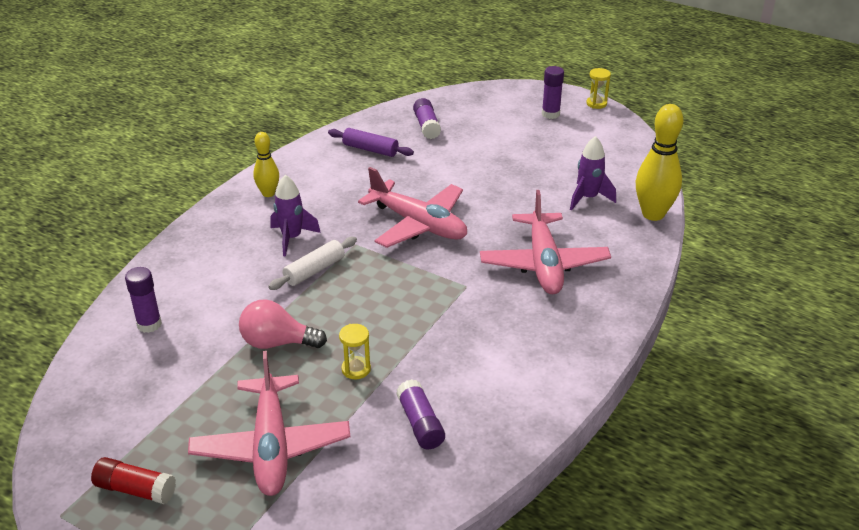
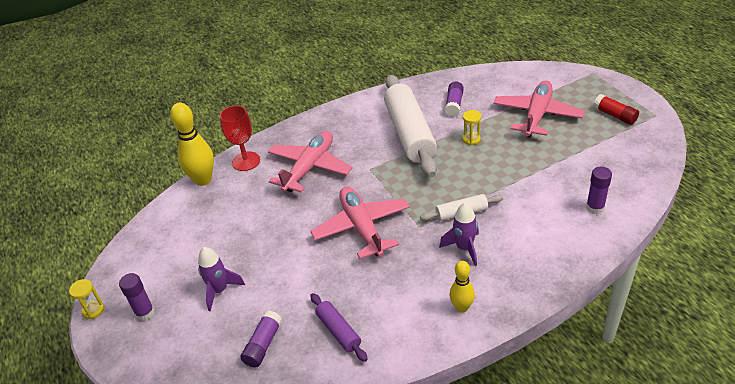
camera: 145 degrees left, 5 degrees up
(277, 343) = (511, 168): pink light bulb -> none
(453, 350) = (409, 133): none -> white rolling pin
(588, 198) = (226, 207): purple rocket -> purple rocket (219, 290)
(632, 247) = (246, 161): none -> red goblet

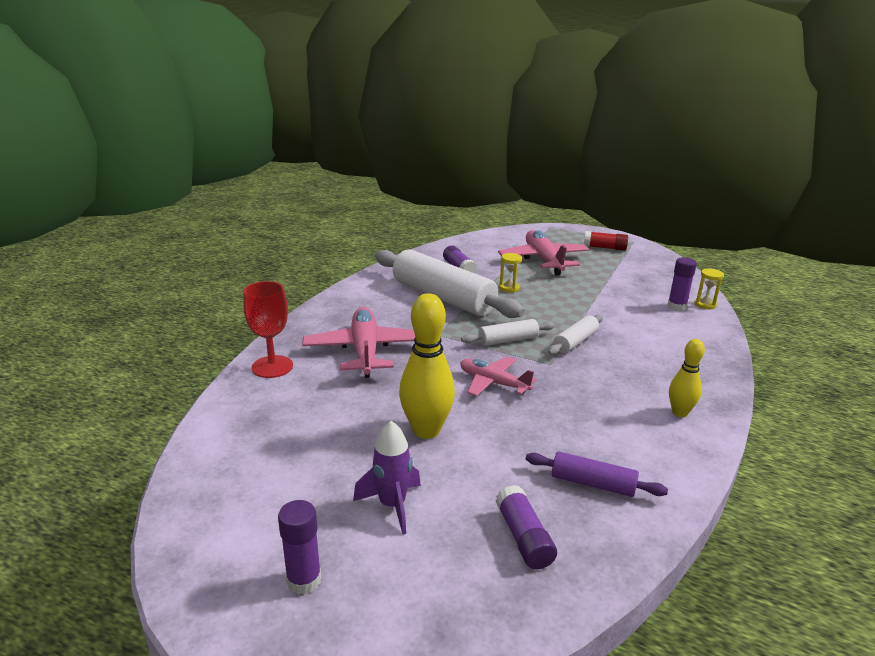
camera: 40 degrees left, 15 degrees down
(93, 310) = (202, 618): yellow hourglass -> yellow hourglass (705, 305)
(203, 180) = (229, 400): yellow bowling pin -> yellow bowling pin (426, 430)
(362, 227) = (493, 383): pink plane -> pink plane, size x0.62
(413, 193) = (508, 340): none -> white rolling pin
(464, 248) = (615, 367): purple rocket -> none

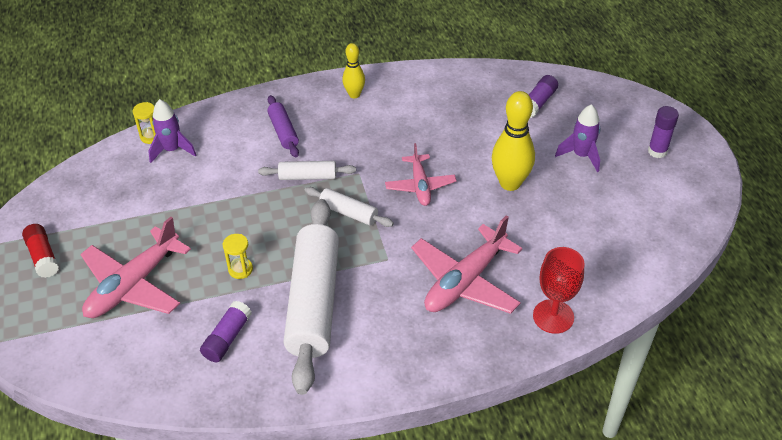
camera: 130 degrees left, 20 degrees up
(593, 483) = (468, 99): purple rolling pin -> purple rolling pin (283, 131)
(676, 306) = (172, 150): purple glue stick -> purple rocket

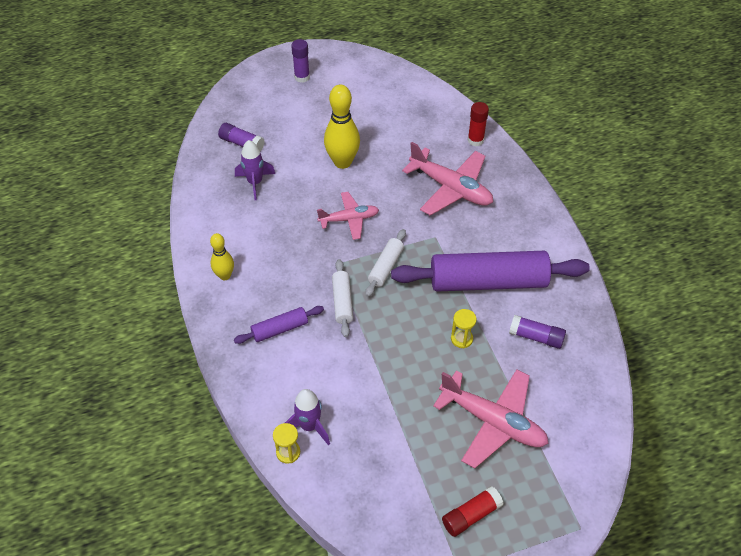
camera: 95 degrees left, 5 degrees up
(314, 302) = (488, 282): white rolling pin -> purple rolling pin
(553, 316) = (475, 140): red goblet -> red glue stick
(581, 155) = (308, 119): purple rocket -> purple rocket (255, 183)

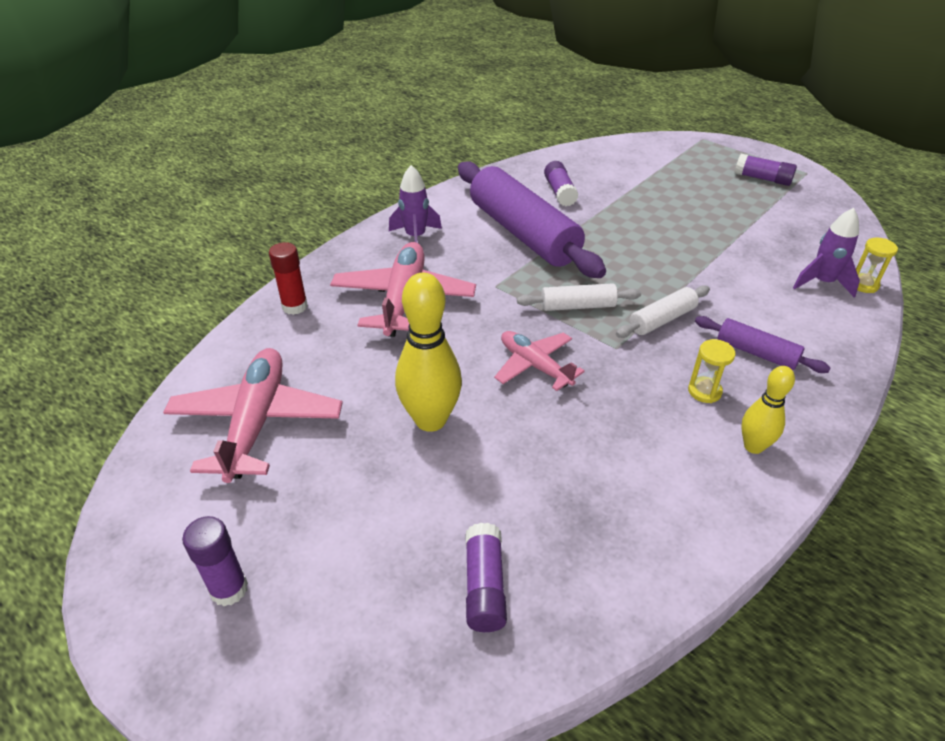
camera: 120 degrees left, 10 degrees down
(255, 183) = (559, 509): purple rocket -> purple rocket (415, 237)
(461, 339) = (610, 228): yellow hourglass -> yellow hourglass (704, 391)
(471, 515) = (762, 179): red glue stick -> purple glue stick
(492, 422) = (672, 190): pink plane -> pink plane (257, 422)

